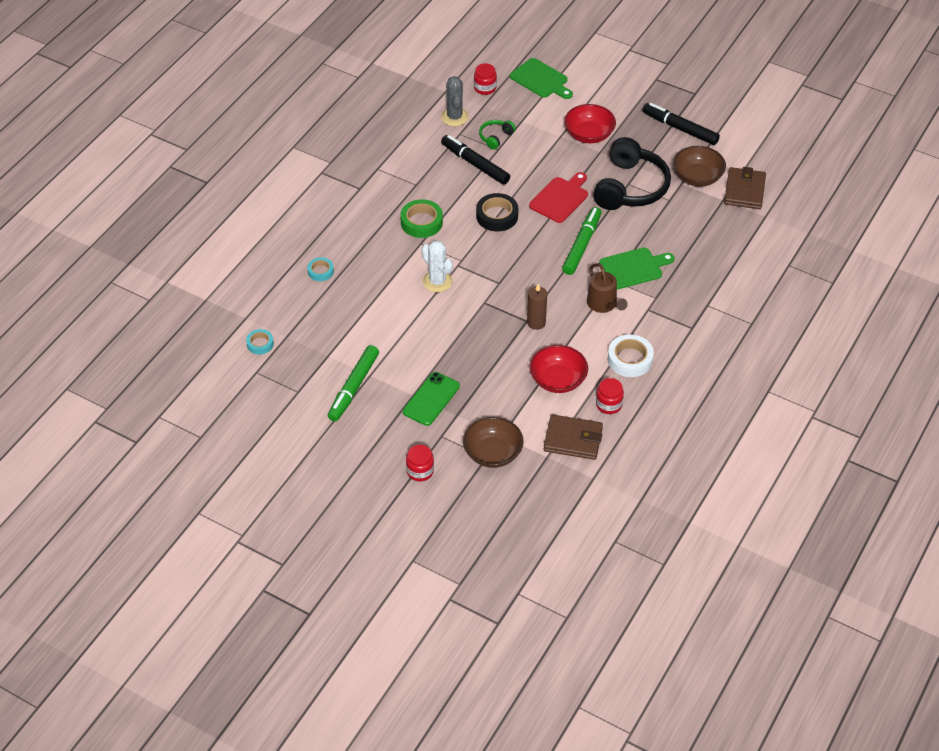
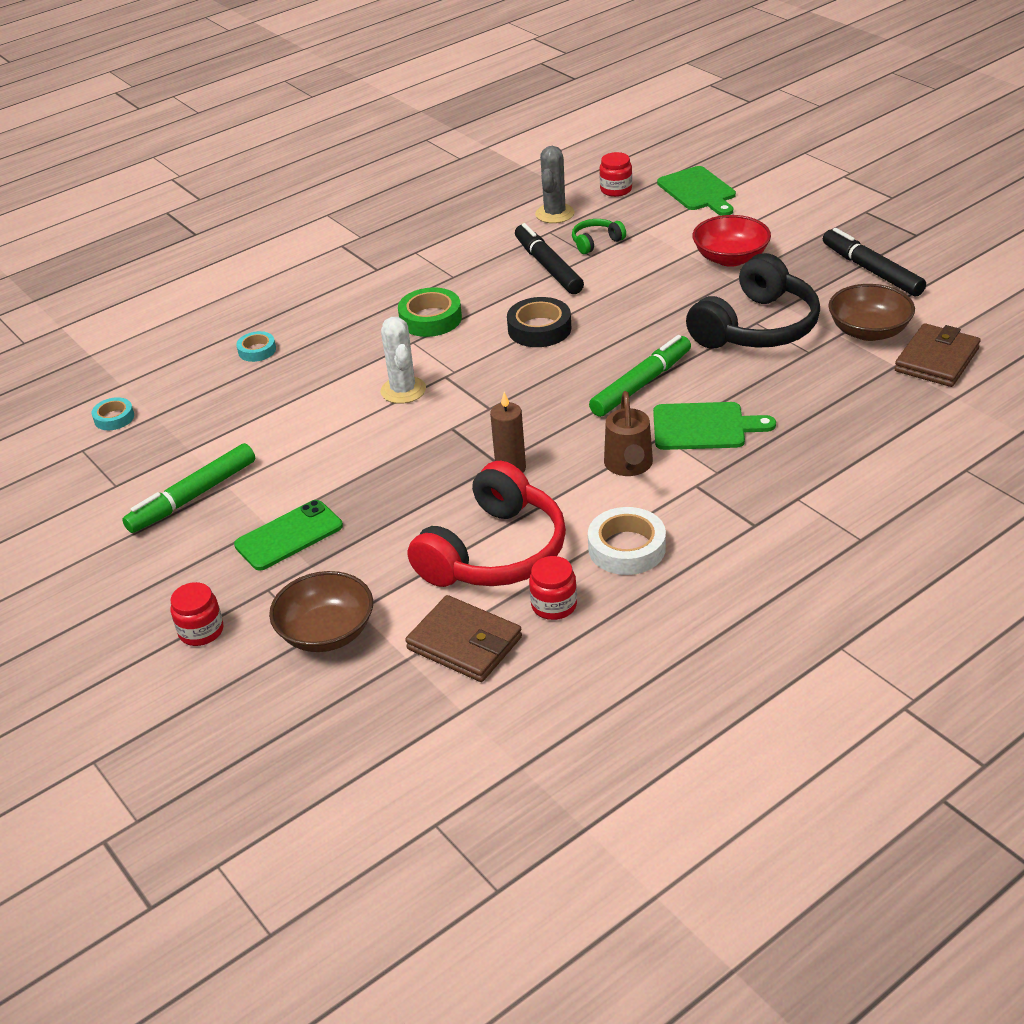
camera: 25 degrees right, 10 degrees down
(558, 380) = (495, 552): red bowl -> red headphones
(560, 198) = (644, 323): red cutting board -> none

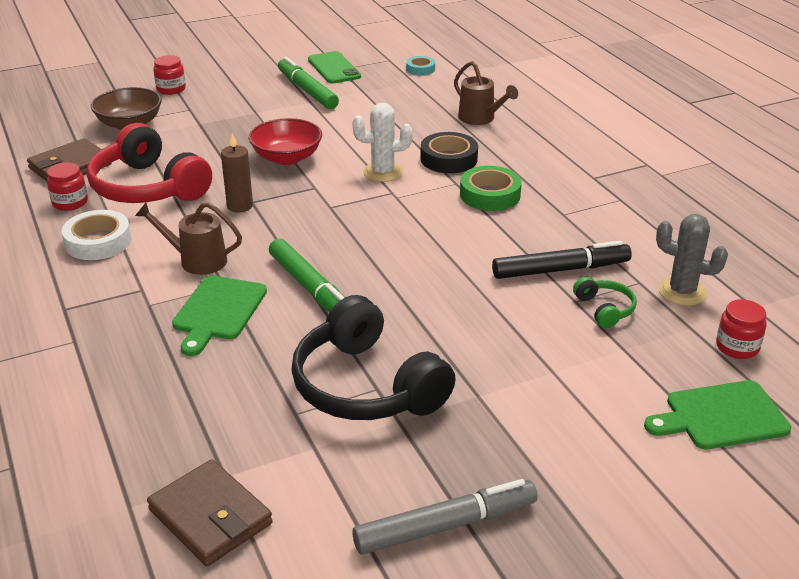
camera: 100 degrees right, 5 degrees down
(257, 350) = (480, 119): turquoise tape -> brown watering can
(289, 536) = (237, 118): green phone -> green phone (334, 68)
(539, 329) = (441, 248): black tape -> black tape (448, 159)
(730, 258) = (529, 403): red bowl -> red bowl (287, 158)
(868, 331) = (306, 475): brown bowl -> none
(871, 271) = (445, 526): black marker -> grey marker

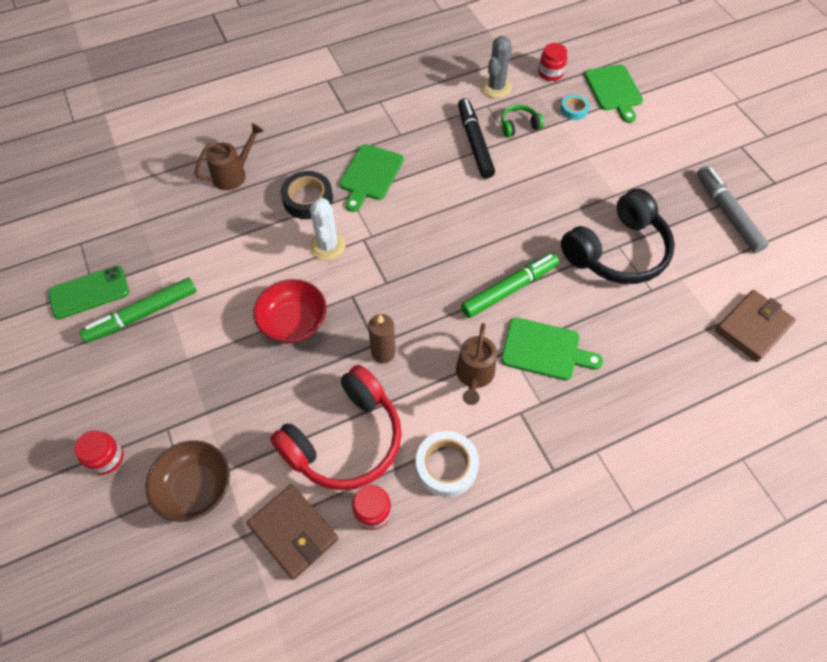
camera: 90 degrees left, 25 degrees up
(420, 69) = (112, 216): turquoise tape -> turquoise tape (574, 110)
(490, 195) = (370, 175): green tape -> green cutting board

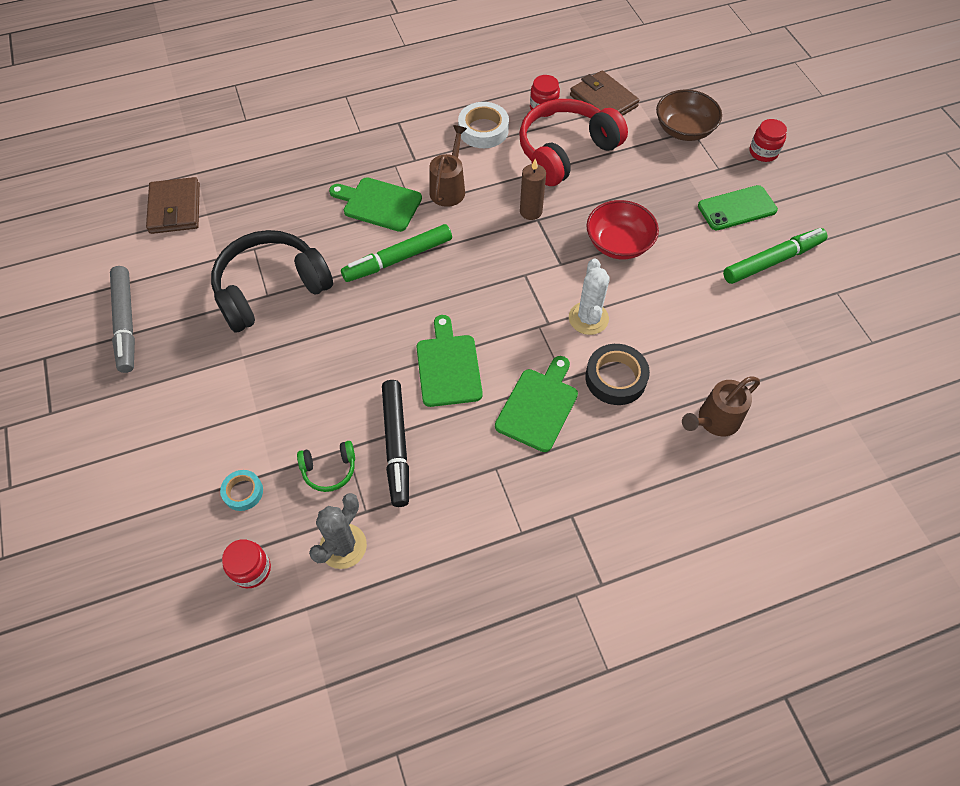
camera: 175 degrees left, 0 degrees up
(89, 292) = (837, 286): green phone -> green phone (737, 208)
(614, 90) = (170, 524): green cutting board -> green cutting board (448, 366)
(752, 327) = (175, 209): brown wallet -> brown wallet turned 60 degrees counterclockwise

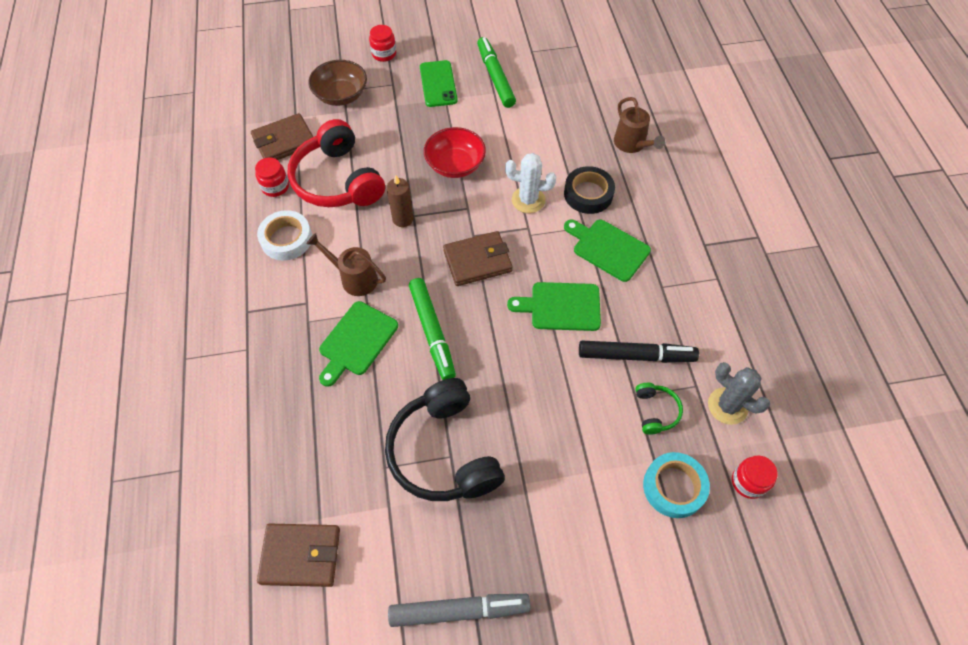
camera: 80 degrees left, 0 degrees up
(243, 492) = (674, 487): turquoise tape -> turquoise tape, size x1.67
(492, 283) = (477, 261): none -> brown wallet

